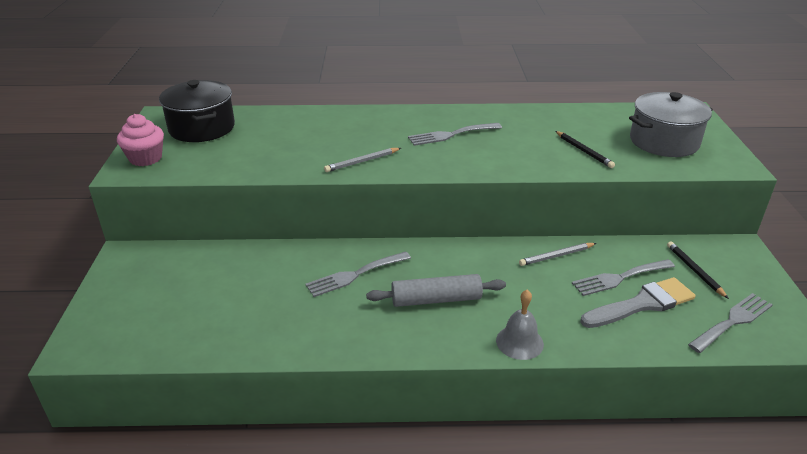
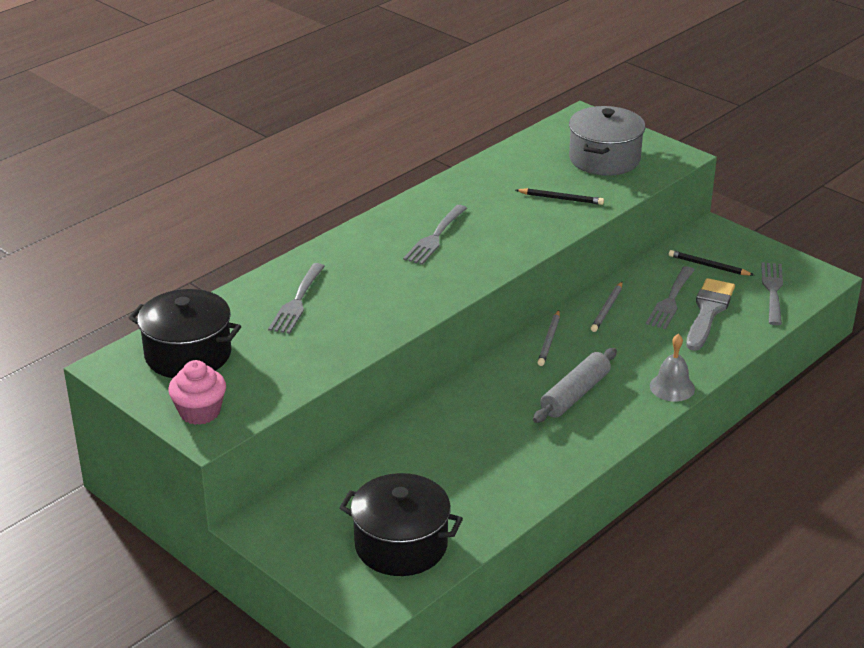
camera: 45 degrees left, 0 degrees up
(163, 321) = (401, 545): none -> black pot
(355, 275) = (486, 415): grey fork -> grey fork (297, 302)
(362, 162) = (406, 303): grey pencil -> grey pencil (549, 340)

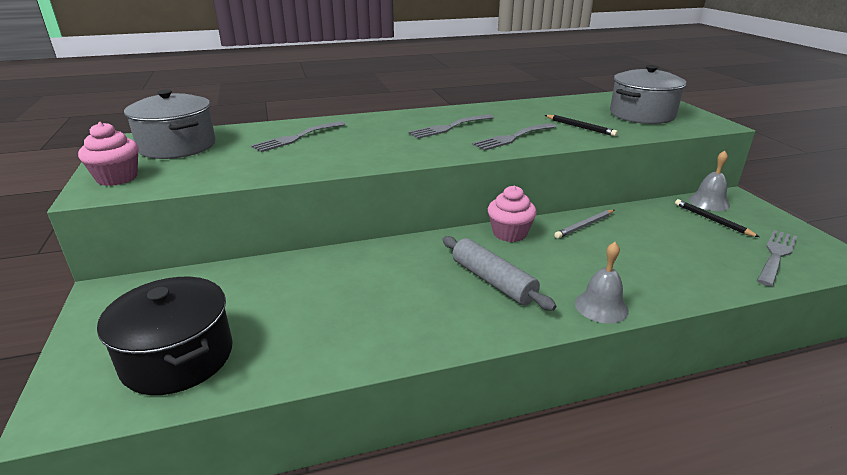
camera: 30 degrees right, 5 degrees down
(188, 354) = (177, 146): black pot -> grey pot
(549, 340) = (509, 233): grey pencil -> pink cupcake
(575, 394) = (492, 281): grey rolling pin -> grey rolling pin turned 75 degrees clockwise
(670, 300) = (653, 235): grey fork -> grey fork (512, 138)
(695, 243) = (709, 202): none -> grey bell
(708, 312) = (689, 254): grey brush -> none

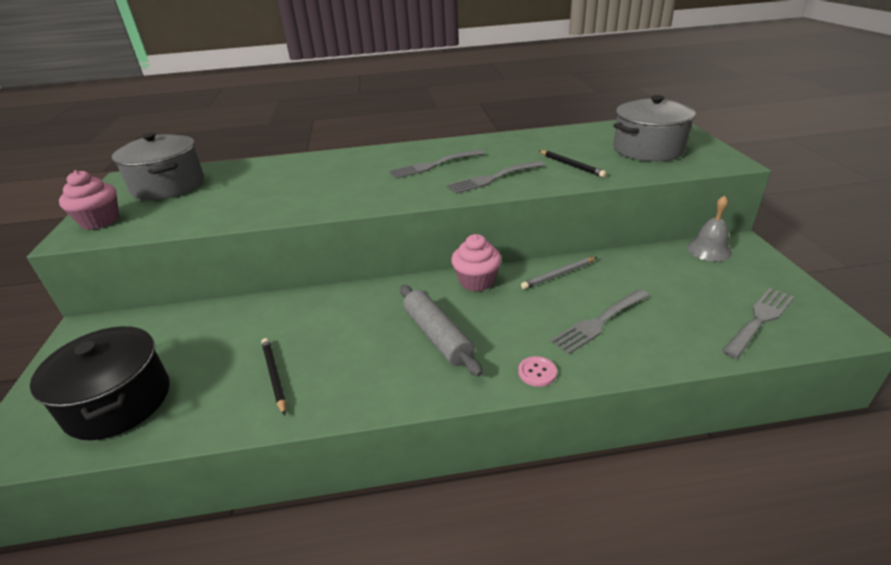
camera: 10 degrees right, 5 degrees up
(297, 138) = (280, 177): grey fork -> grey fork (599, 322)
(601, 306) = (537, 372): grey bell -> pink button
(712, 220) = (703, 272): black pencil -> black pencil (274, 376)

